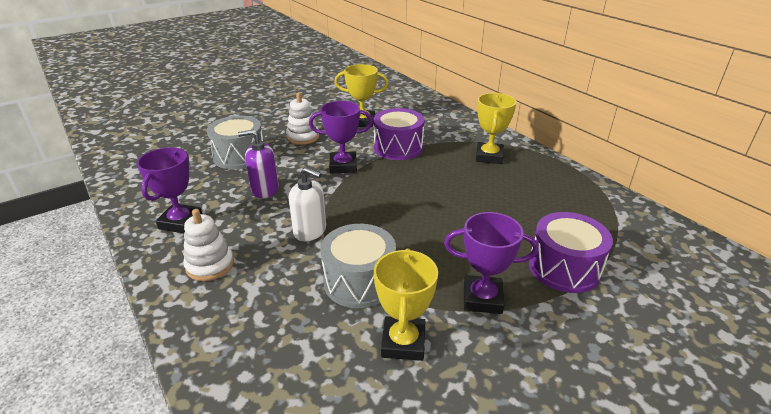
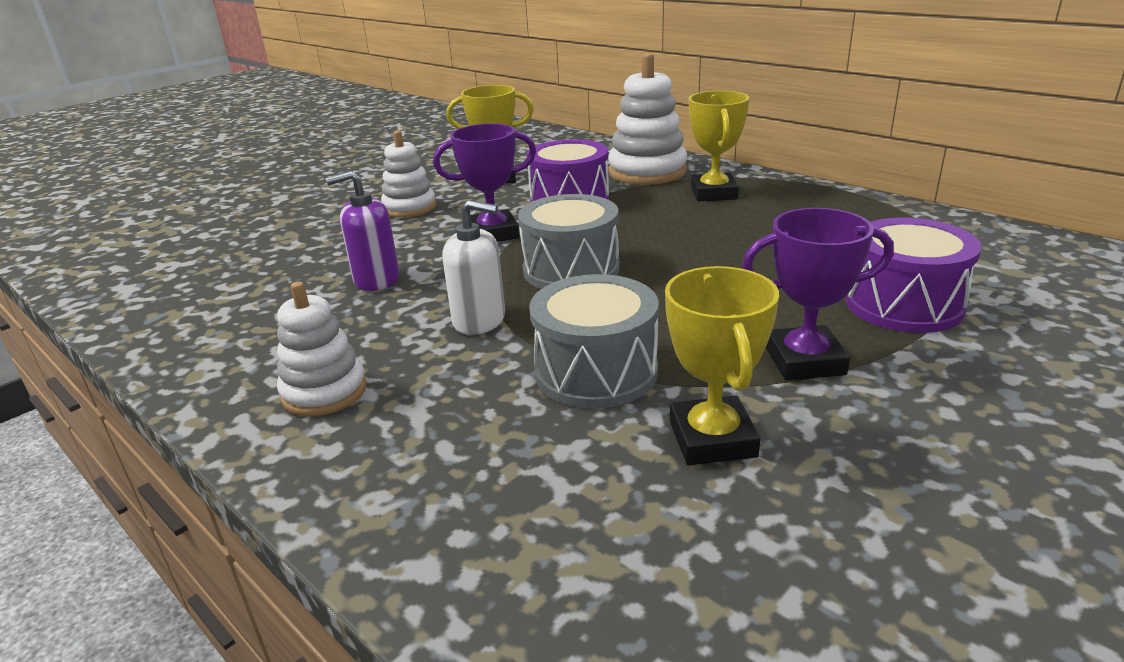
camera: 10 degrees left, 5 degrees down
(181, 222) = (245, 342): purple trophy -> none
(239, 156) = (312, 244): grey drum -> grey drum (571, 270)
(455, 131) = (647, 172): none -> white stacking toy

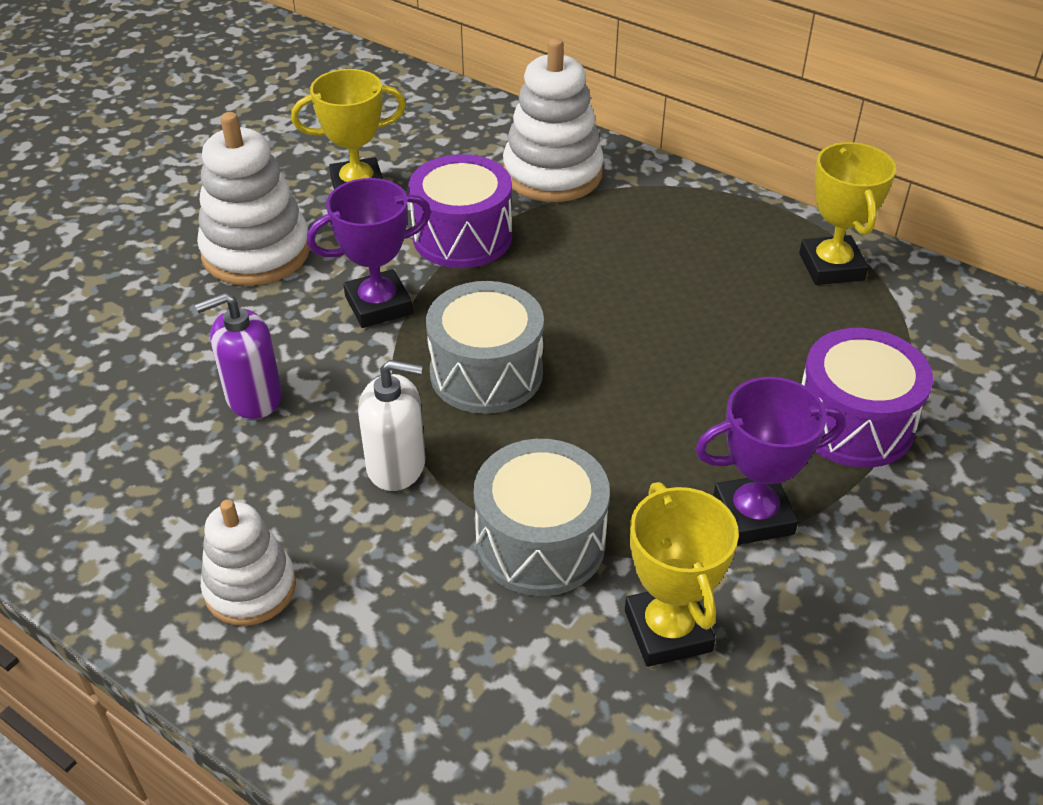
camera: 10 degrees left, 15 degrees up
(409, 208) = (256, 252): white stacking toy -> white stacking toy, size x1.57
(714, 193) = (639, 221): yellow trophy -> yellow trophy (831, 267)

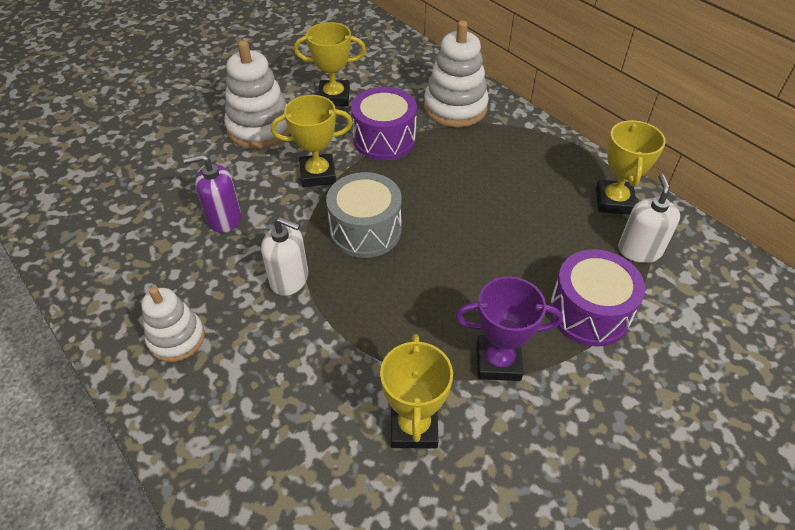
camera: 15 degrees right, 5 degrees up
(378, 305) = (318, 174): purple trophy -> yellow trophy
(540, 542) = (357, 348): grey drum -> none
(890, 326) = (639, 250): none -> white soap dispenser

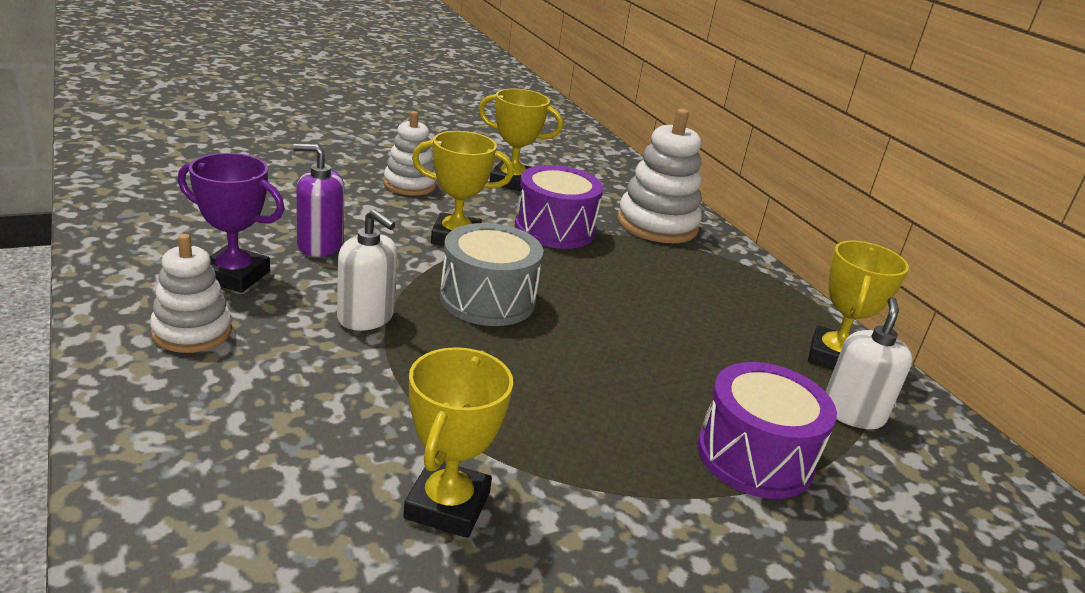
camera: 10 degrees right, 20 degrees down
(260, 128) = (409, 185): white stacking toy -> white stacking toy, size x0.64
(498, 361) = (601, 471): purple trophy -> purple trophy (234, 276)

